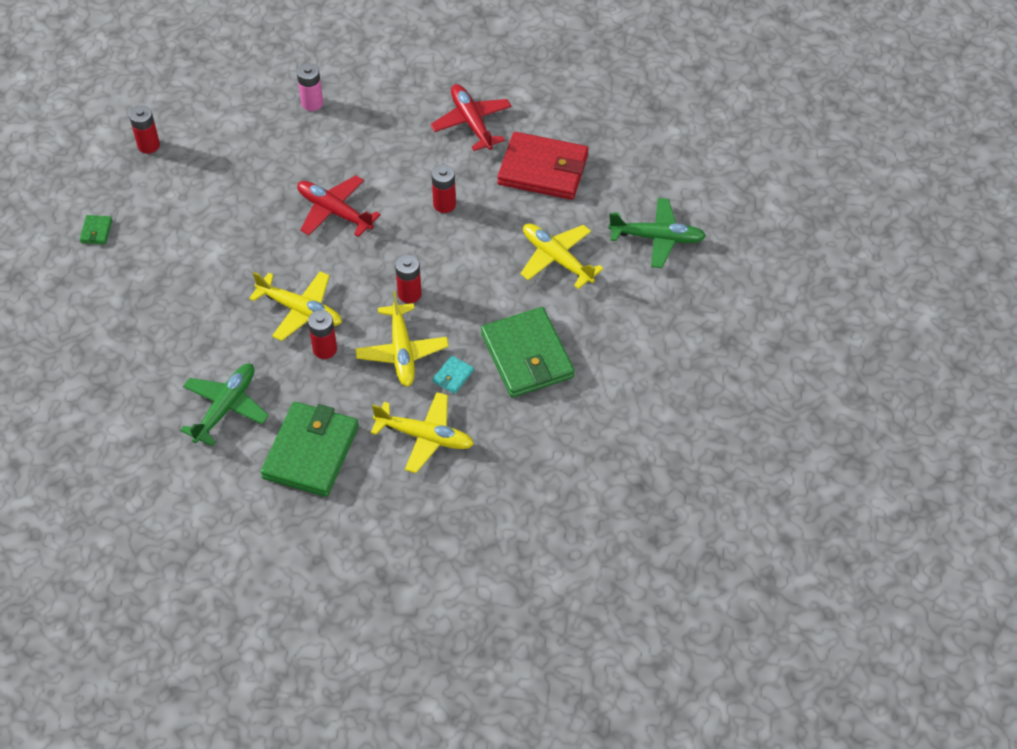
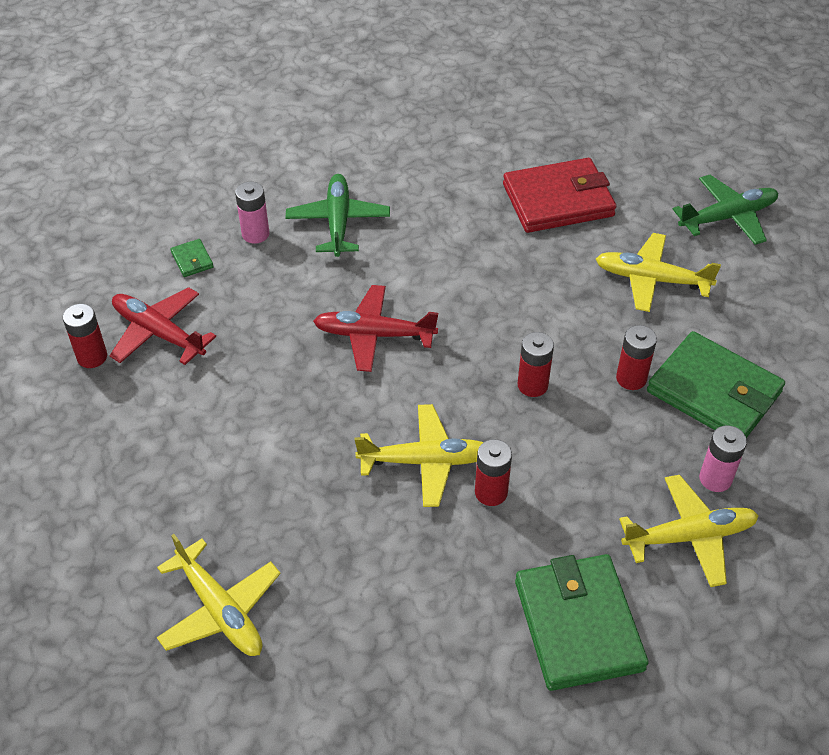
camera: 30 degrees left, 5 degrees down
(96, 231) = (96, 485): green wallet -> green wallet (192, 260)
(225, 408) = (430, 624): green plane -> green plane (338, 222)
(402, 351) = (579, 452): yellow plane -> yellow plane (220, 609)
(444, 204) = (488, 276): red battery -> red battery (631, 378)
(453, 376) = (658, 452): turquoise wallet -> none
(471, 122) = (445, 185): red plane -> red plane (159, 333)
(475, 411) = (715, 479): none -> pink battery

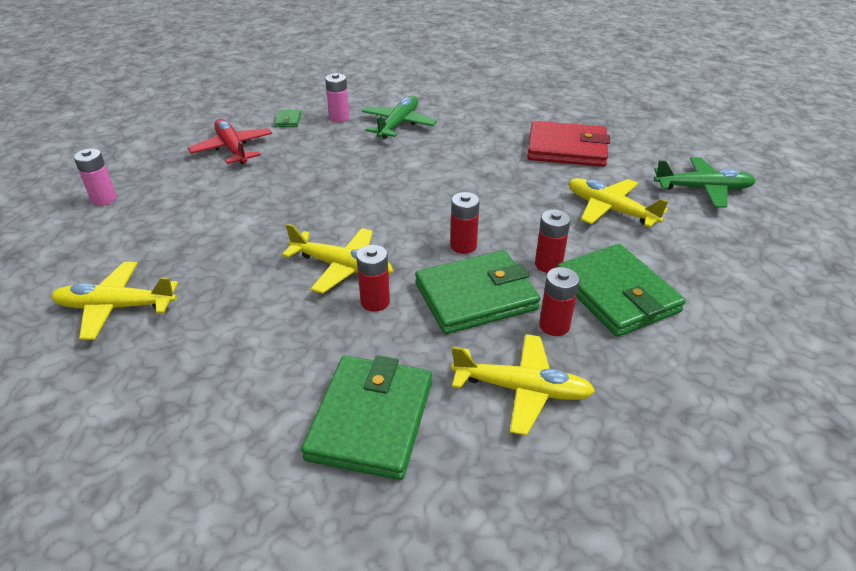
camera: 25 degrees right, 10 degrees down
(92, 357) = (182, 150): red battery -> red battery (554, 325)
(220, 609) = (116, 307): yellow plane -> yellow plane turned 105 degrees clockwise
(374, 335) = (370, 186): red plane -> none
(585, 447) = (476, 296): none -> green wallet
(715, 479) = (576, 355): pink battery -> pink battery (104, 199)

